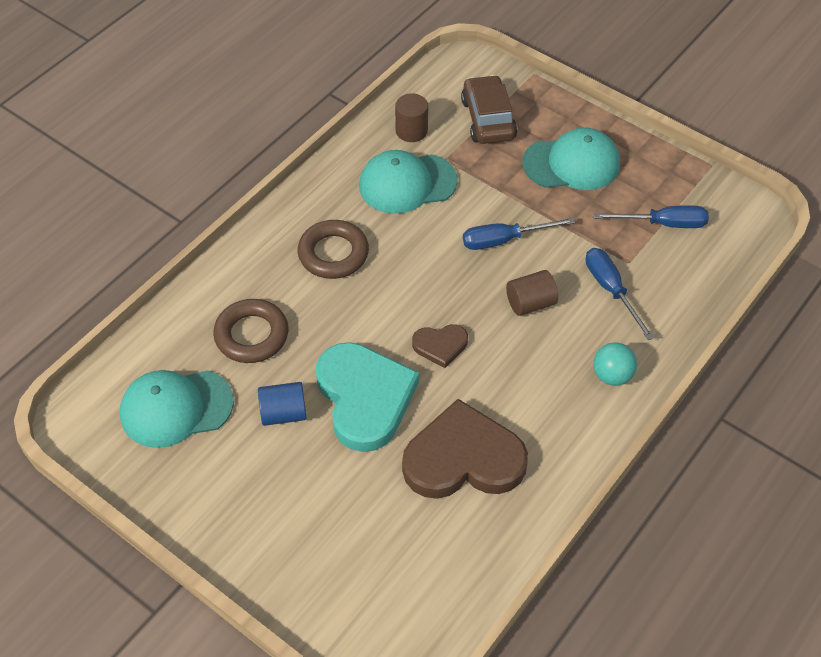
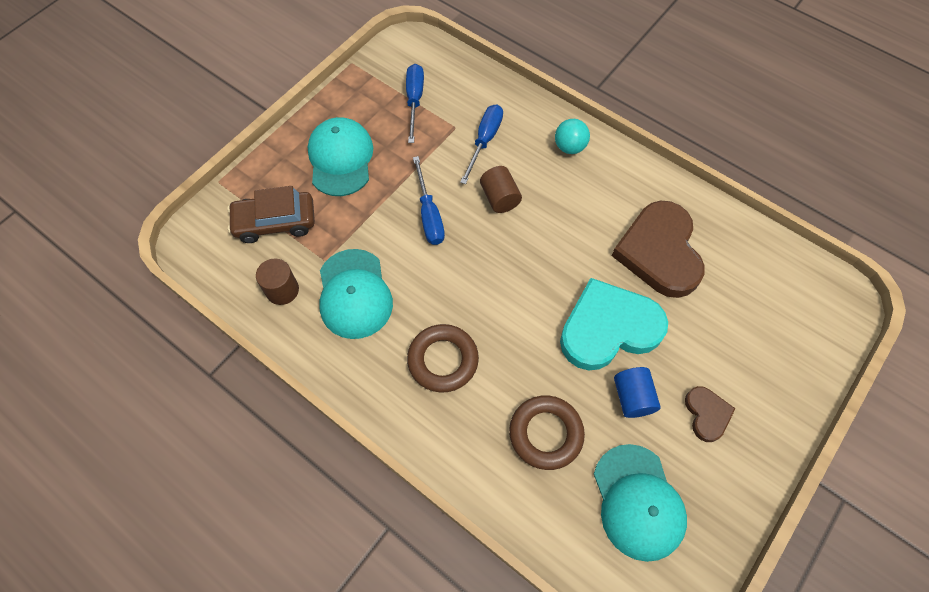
camera: 90 degrees left, 10 degrees up
(440, 346) = (548, 267): brown heart -> brown heart (707, 414)
(611, 290) = (484, 141): blue screwdriver -> blue screwdriver turned 135 degrees clockwise

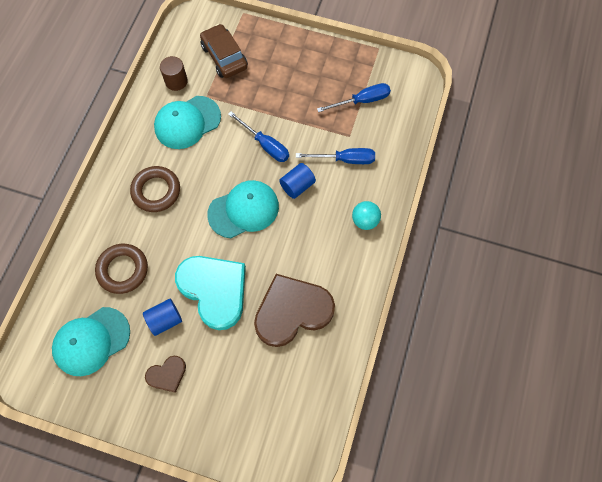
camera: 70 degrees right, 5 degrees up
(340, 158) = (290, 74): turquoise cap -> turquoise cap (244, 210)
(429, 214) = (265, 145): blue screwdriver -> blue screwdriver turned 105 degrees counterclockwise
(500, 198) = (297, 186): brown cylinder -> blue cylinder

